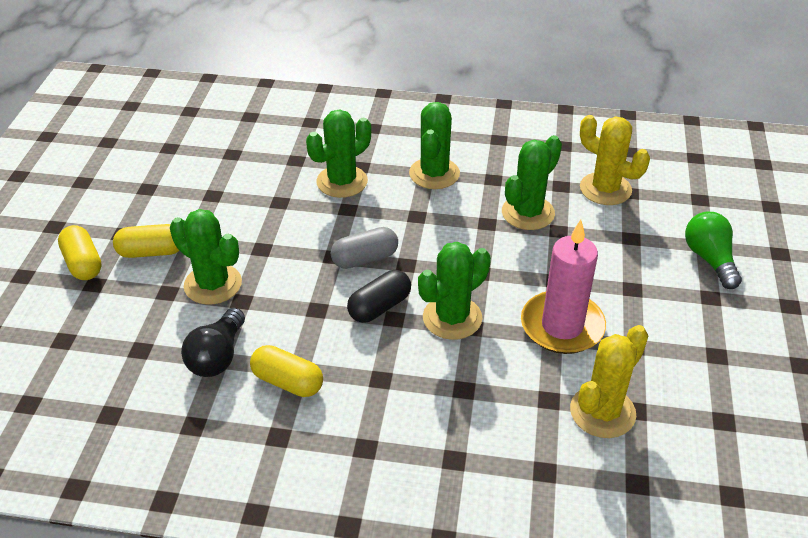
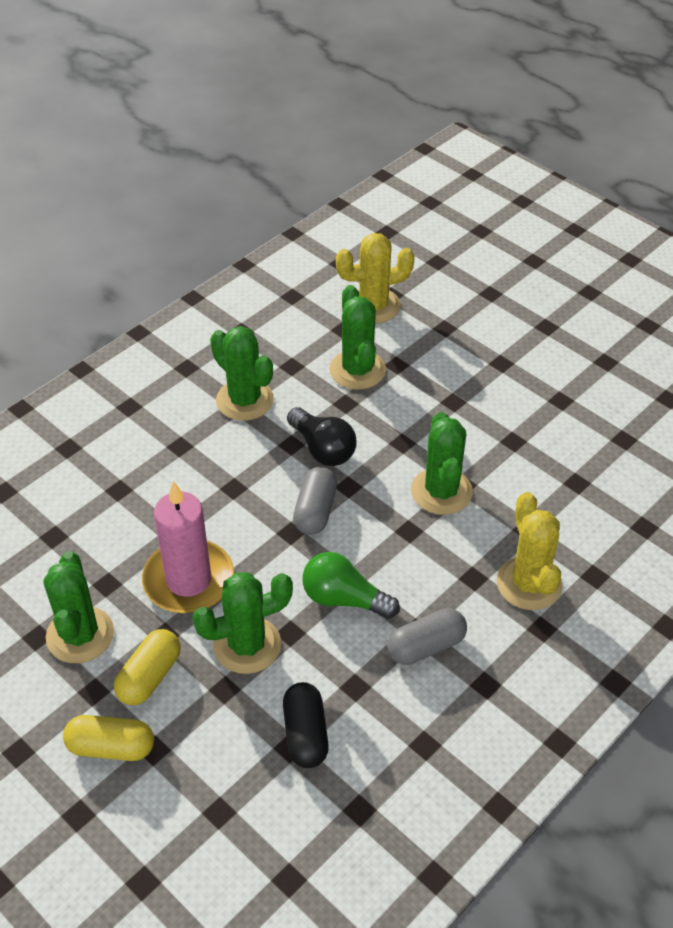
camera: 55 degrees left, 5 degrees up
(217, 356) = (351, 686): black light bulb -> black light bulb (322, 449)
(287, 382) = (426, 646): yellow capsule -> grey capsule
(342, 182) = (189, 471): green cactus -> green cactus (80, 635)
(379, 307) = (387, 533): black capsule -> black capsule (305, 734)
(562, 326) = (507, 428): pink candle -> pink candle (189, 580)
(602, 412) = (612, 459): yellow cactus -> yellow cactus (529, 583)
(709, 259) = (508, 301): green light bulb -> green light bulb (344, 599)

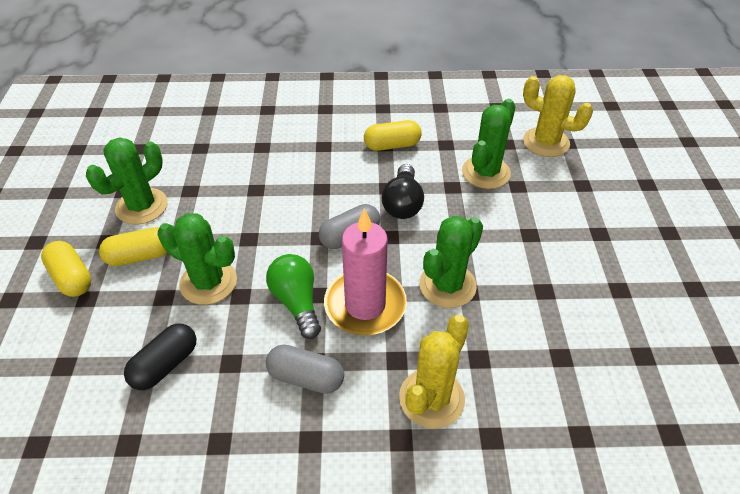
camera: 45 degrees right, 0 degrees up
(189, 580) = (230, 220): pink candle -> pink candle (365, 305)
(245, 400) = (392, 145): green cactus -> yellow capsule

